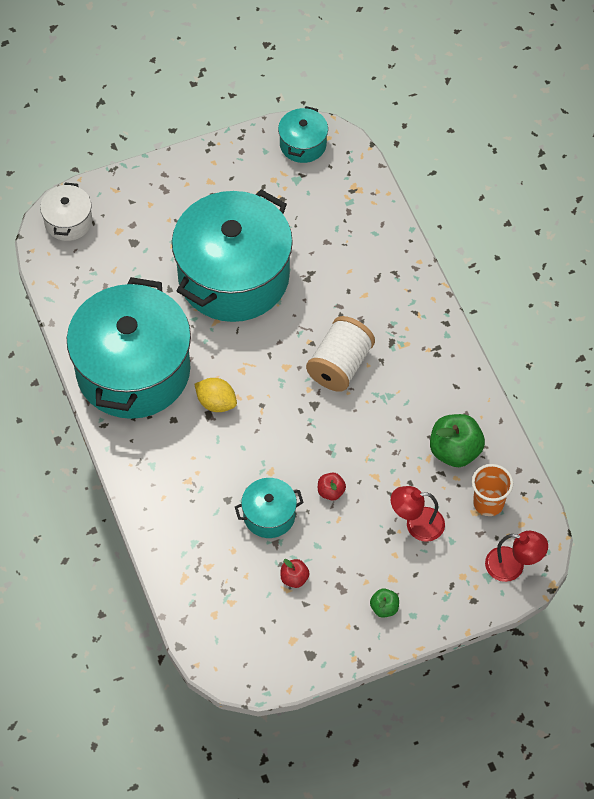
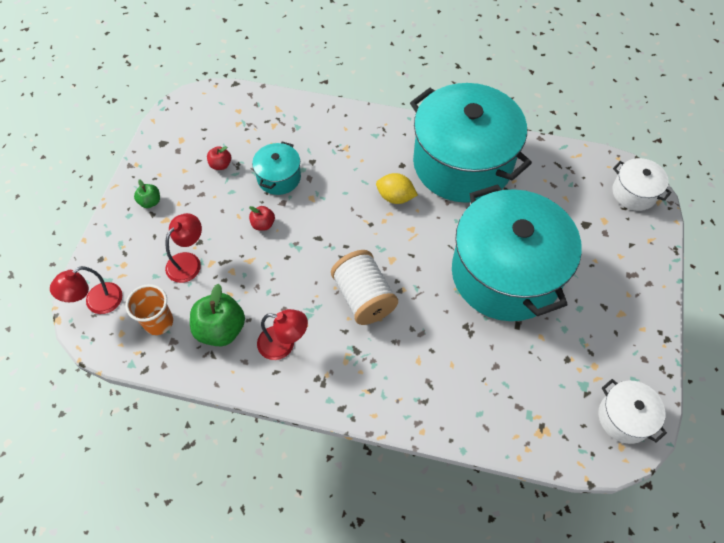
camera: 125 degrees right, 0 degrees up
(216, 403) = (395, 197): yellow lemon -> yellow lemon turned 45 degrees clockwise
(303, 144) = (624, 417): turquoise pot -> white pot
(429, 396) = (284, 344): none -> red lamp

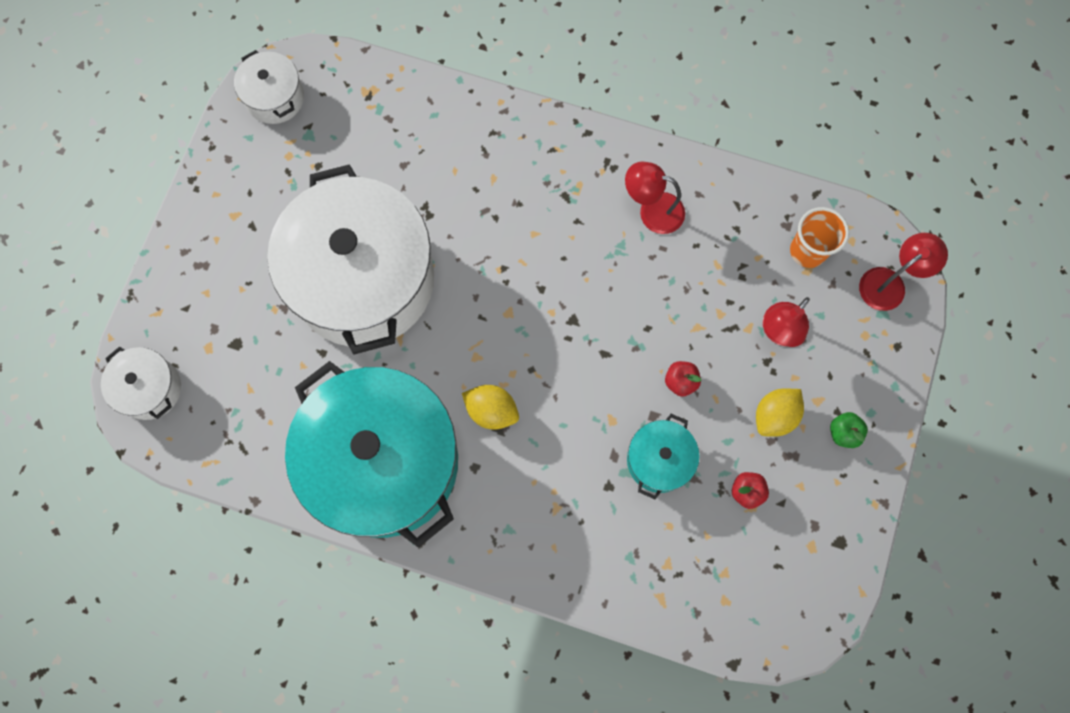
camera: 175 degrees left, 15 degrees up
(197, 208) = (774, 416): none -> yellow lemon
(221, 329) = (729, 235): green apple -> none
(364, 297) = (550, 262): white spool -> none
(505, 273) = (363, 280): turquoise pot -> white pot

